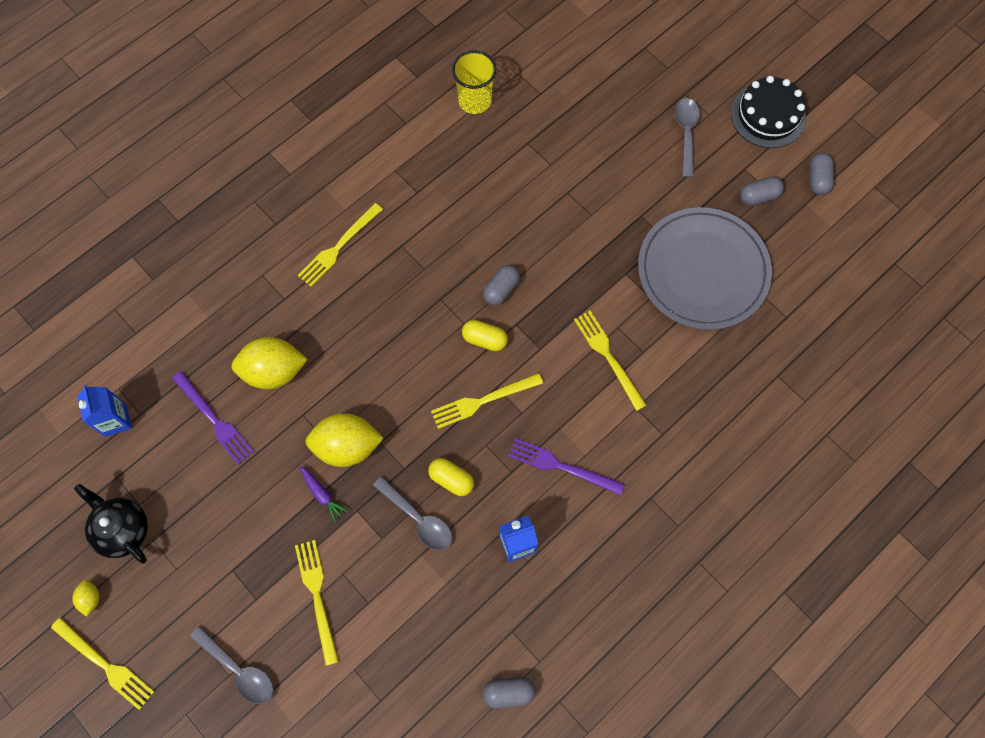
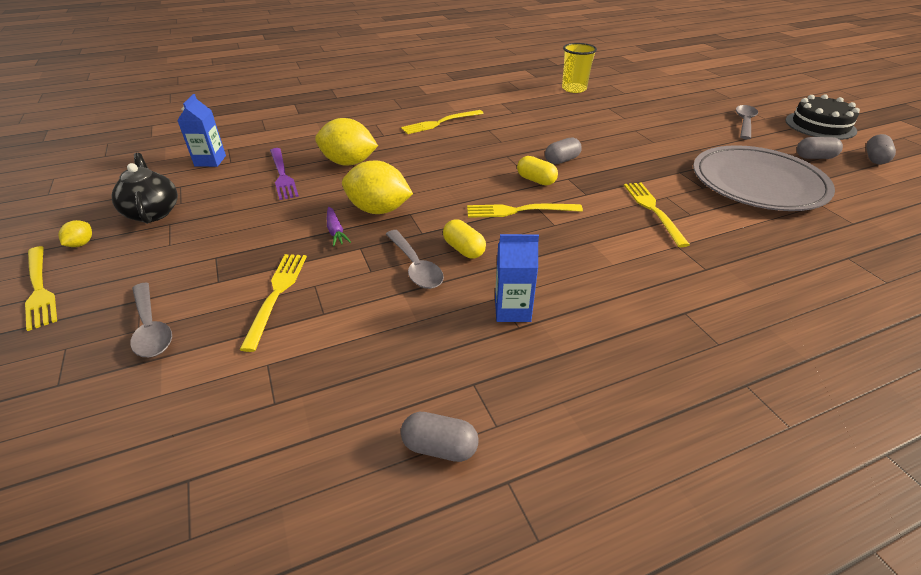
camera: 20 degrees right, 30 degrees down
(561, 466) = (584, 266): purple fork -> none

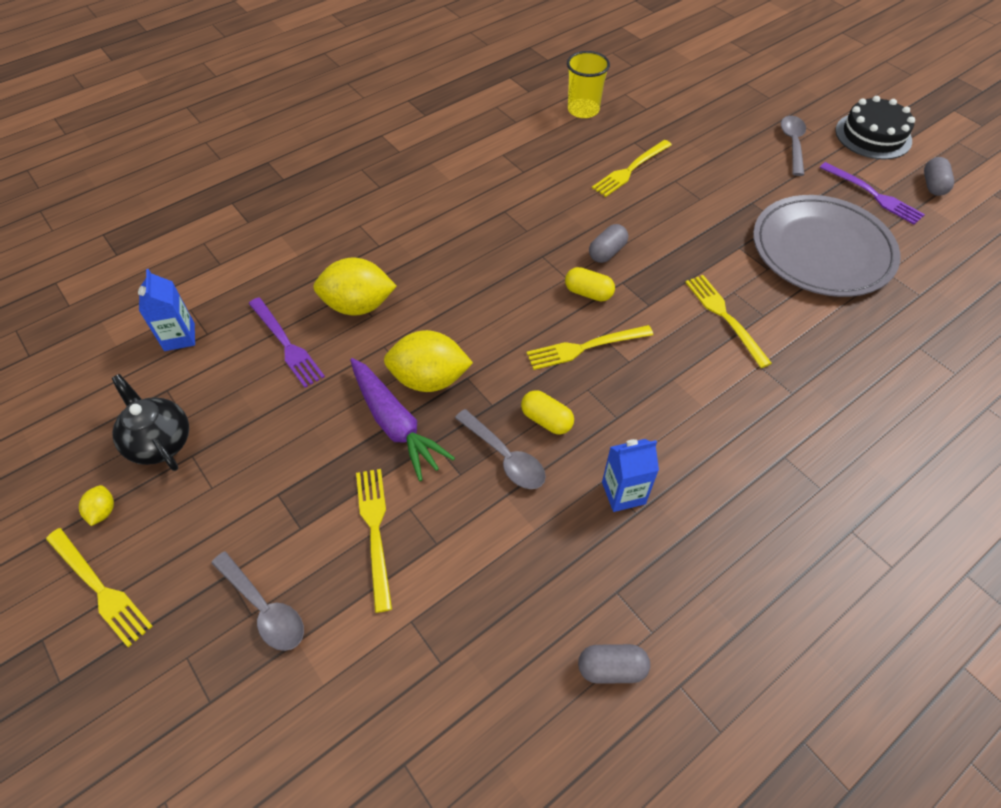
camera: 15 degrees left, 15 degrees up
(335, 231) = (395, 424): purple carrot -> purple carrot, size x2.02
(440, 123) = (440, 208): yellow fork -> yellow fork (630, 169)
(814, 157) = (873, 195): grey capsule -> purple fork

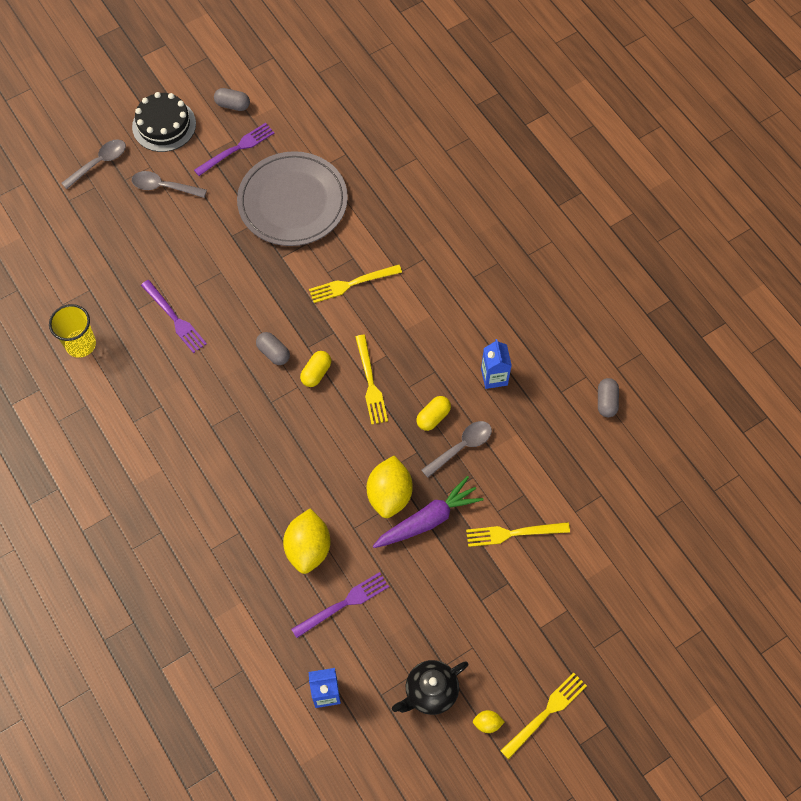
camera: 85 degrees left, 10 degrees up
(264, 608) = (564, 602): grey spoon -> grey spoon (99, 163)
(630, 169) = (174, 318): yellow fork -> purple fork

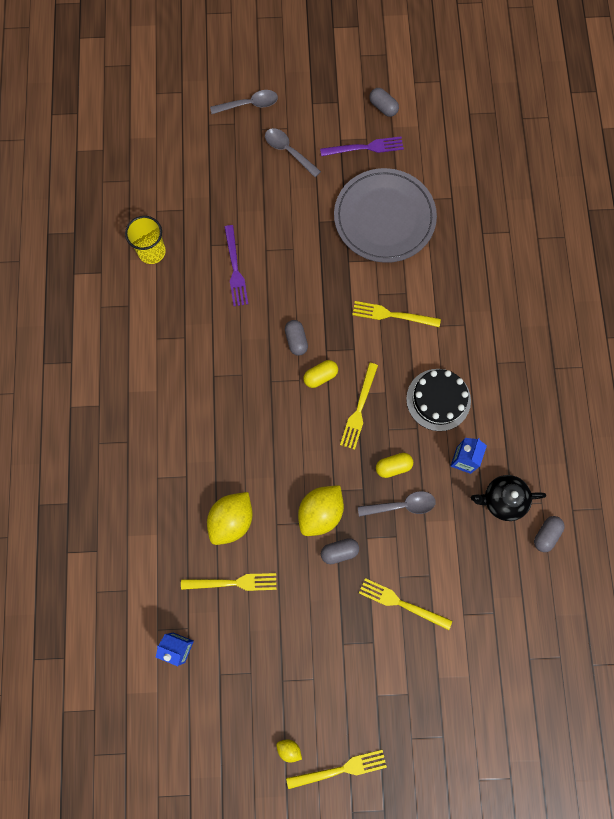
camera: 30 degrees right, 10 degrees up
(164, 125) = (318, 97): black cake -> black cake (438, 399)
(343, 604) = (233, 582): purple fork -> yellow fork
(428, 519) = (339, 551): purple carrot -> grey capsule
(430, 692) = (259, 695): black teapot -> black teapot (502, 500)

